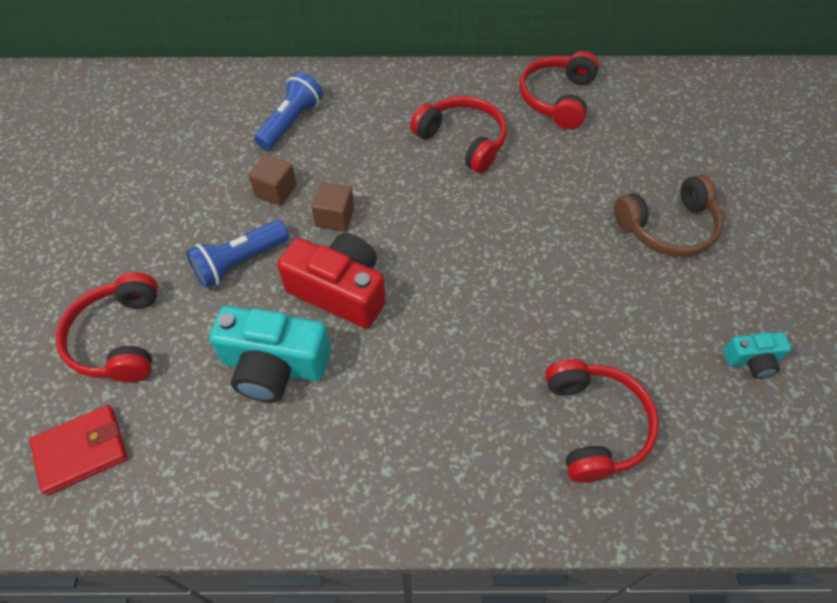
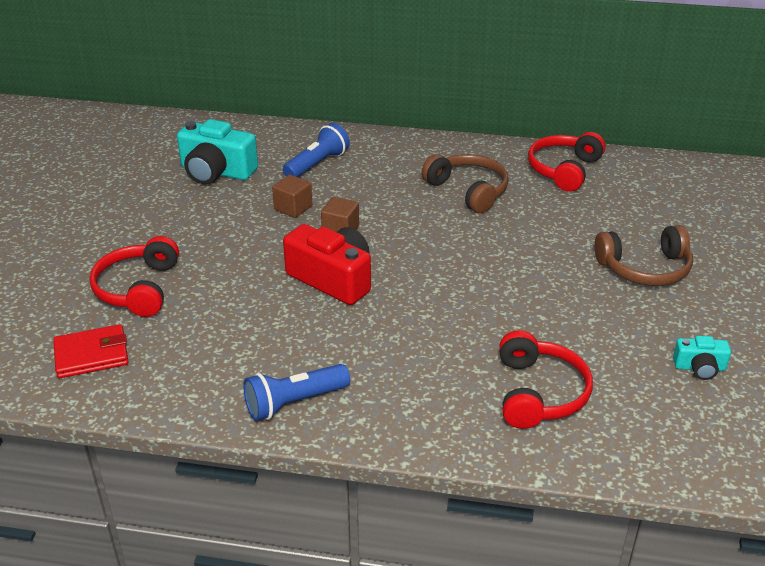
camera: 10 degrees right, 20 degrees down
(239, 262) = (250, 251): blue flashlight -> blue flashlight (294, 402)
(274, 366) = (264, 321): turquoise camera -> turquoise camera (216, 172)
(462, 141) = (468, 191): red headphones -> brown headphones

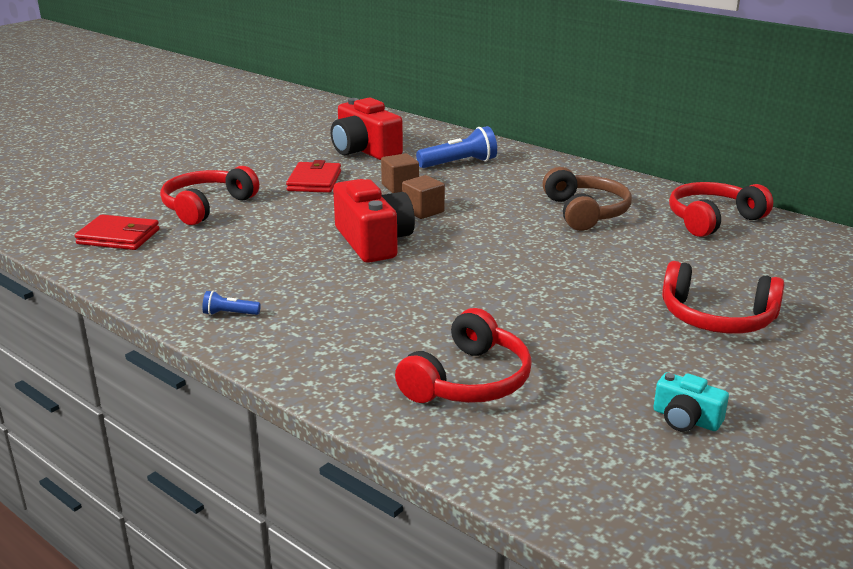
camera: 30 degrees right, 10 degrees down
(209, 225) = (314, 181): none -> red wallet
(216, 172) = (364, 150): turquoise camera -> red camera
(294, 402) = (229, 314): blue flashlight -> blue flashlight, size x0.50
(645, 268) = (716, 318): brown headphones -> red headphones

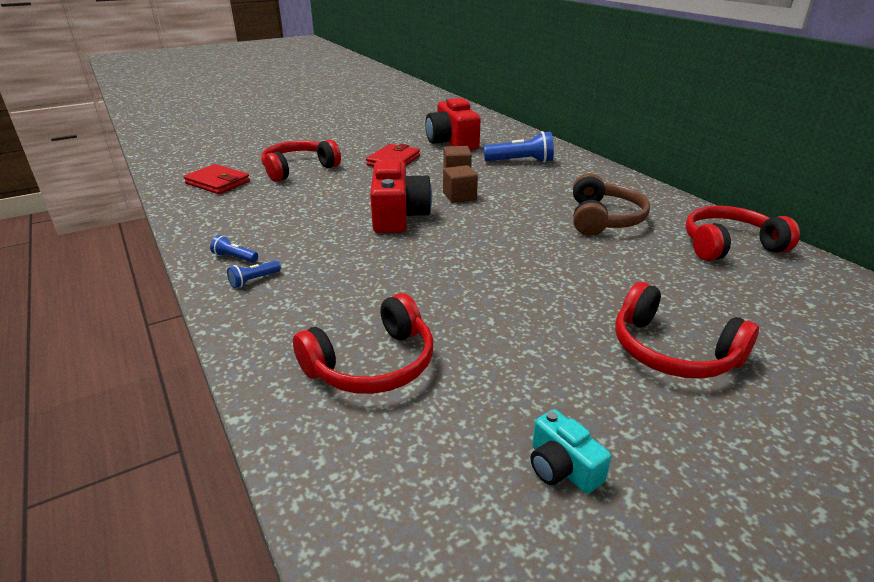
camera: 20 degrees right, 5 degrees up
(275, 332) = (254, 280): none -> blue flashlight

